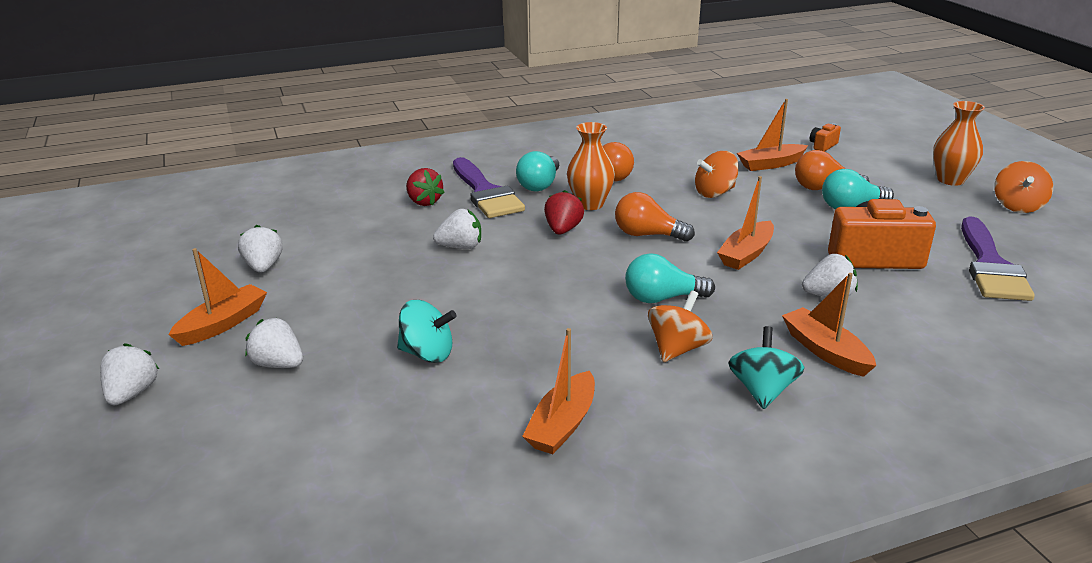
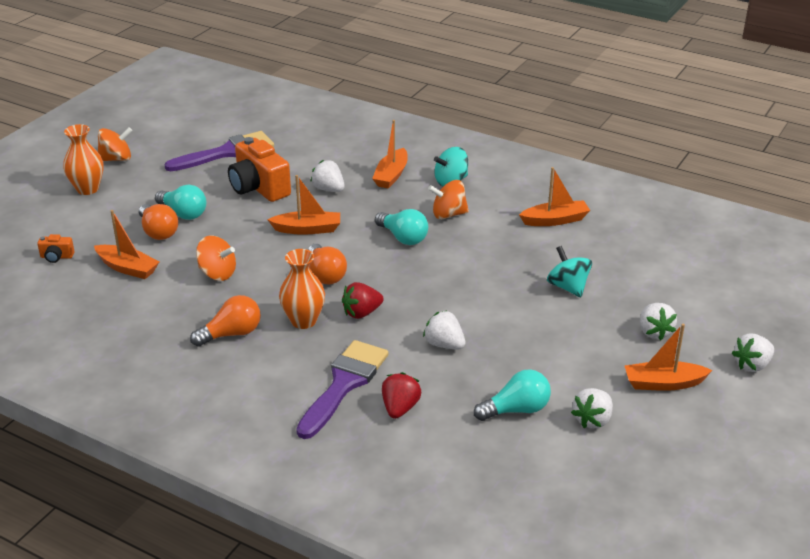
camera: 130 degrees left, 5 degrees up
(539, 185) = (295, 363): turquoise light bulb -> turquoise light bulb (516, 410)

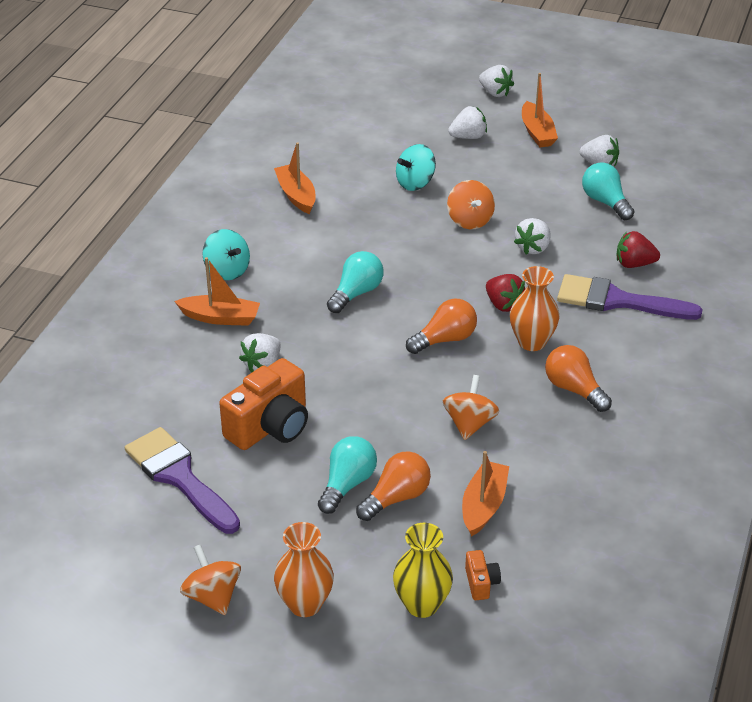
camera: 100 degrees left, 5 degrees up
(55, 231) = (422, 604): none -> yellow vase
(307, 229) = (357, 367): orange boat -> none
(448, 214) = (300, 266): orange spinning top -> orange spinning top (470, 220)

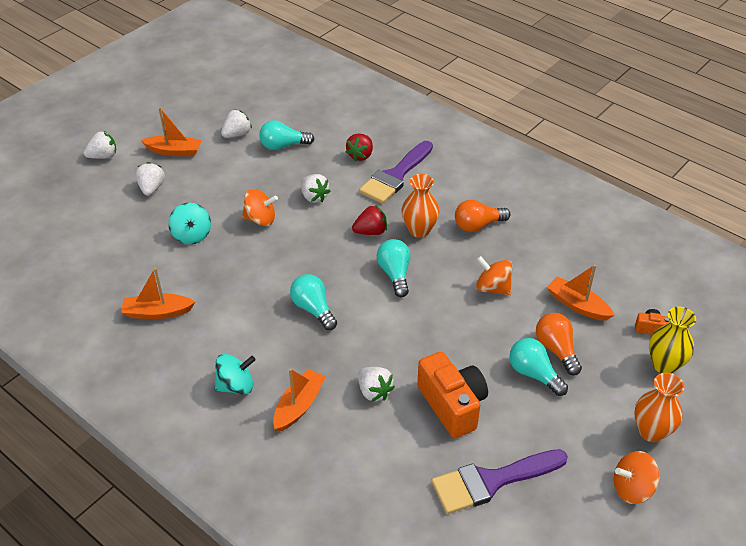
camera: 70 degrees left, 5 degrees up
(445, 339) = (395, 274): orange light bulb -> turquoise light bulb

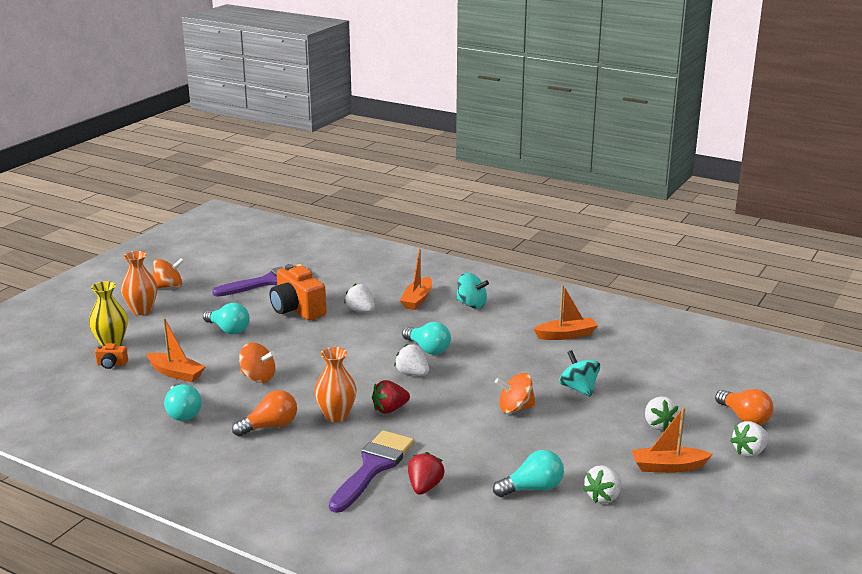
camera: 170 degrees right, 20 degrees down
(236, 386) = (471, 304): turquoise spinning top -> turquoise spinning top turned 120 degrees counterclockwise
(314, 197) = (465, 435): white strawberry -> white strawberry (412, 373)
(395, 274) = (357, 379): turquoise light bulb -> turquoise light bulb (183, 412)
(556, 349) = (205, 344): orange light bulb -> orange light bulb (744, 418)

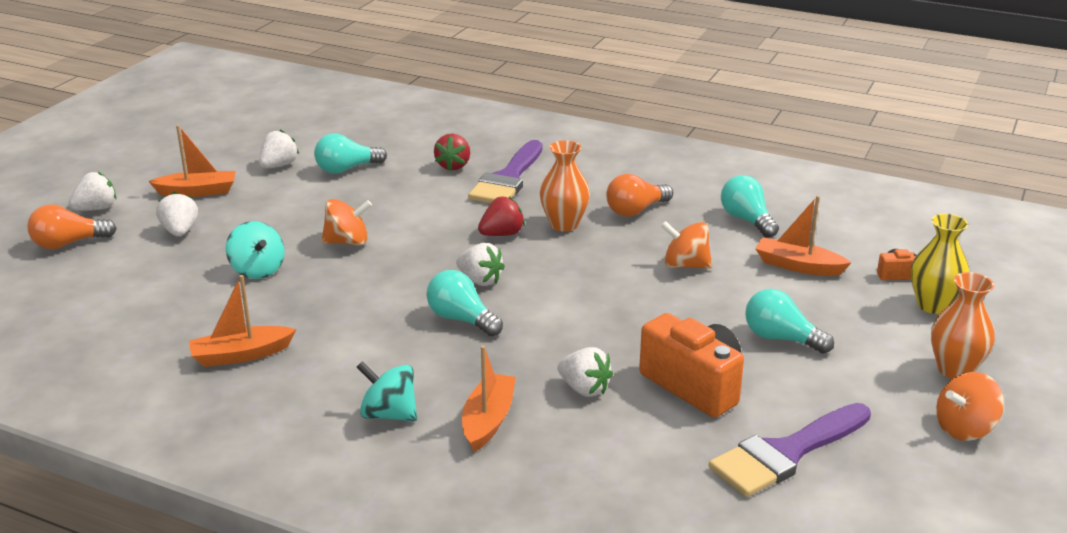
camera: 175 degrees right, 5 degrees up
(744, 418) = (68, 243): orange light bulb -> orange light bulb turned 75 degrees counterclockwise

